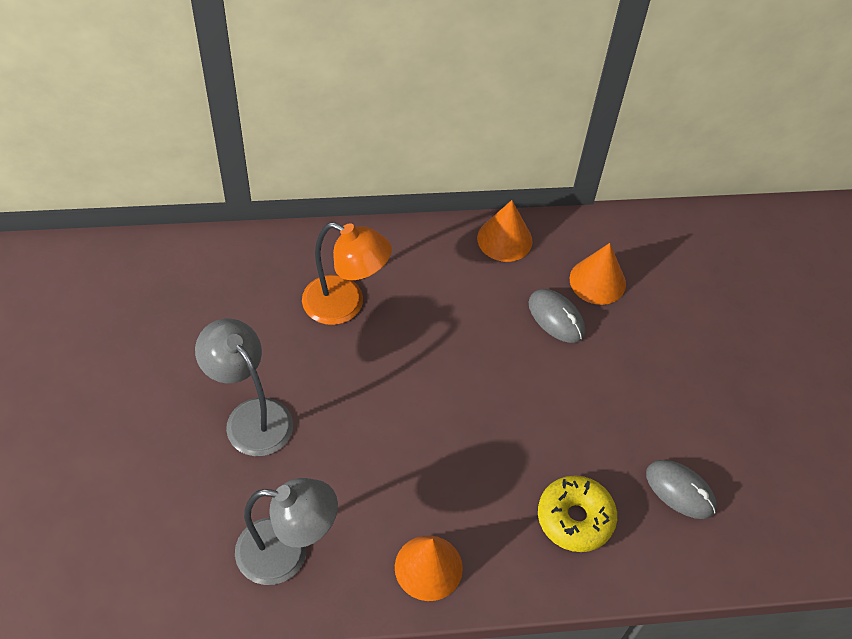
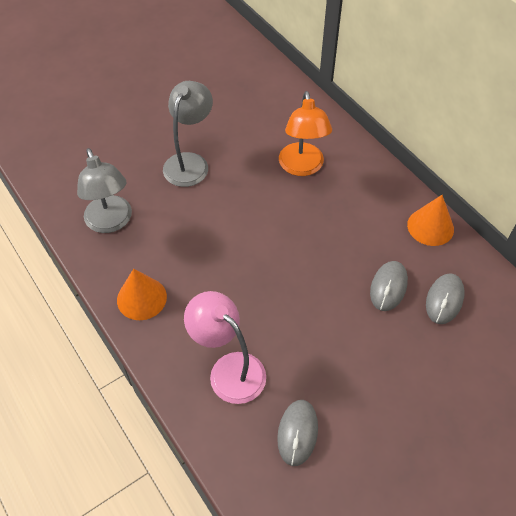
camera: 65 degrees right, 0 degrees up
(575, 518) = (229, 369): yellow donut -> pink lamp
(597, 281) = (444, 300): orange cone -> grey mouse

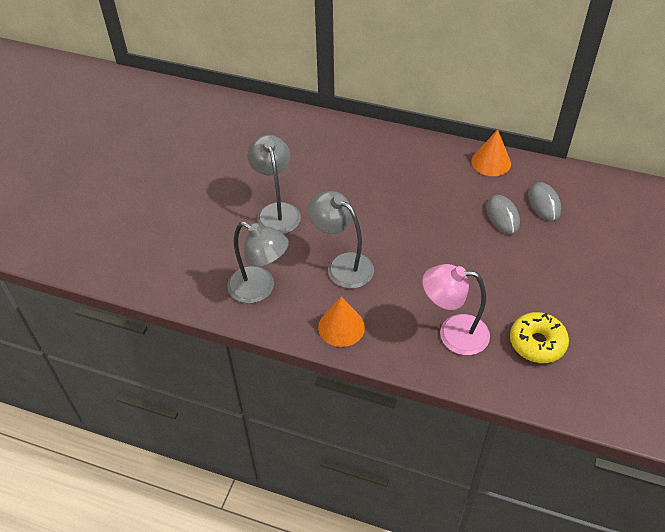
camera: 35 degrees left, 5 degrees down
(196, 243) = (342, 265): none -> grey lamp
(297, 433) = (537, 343): grey mouse -> yellow donut
(302, 167) = (365, 170): orange lamp -> none

